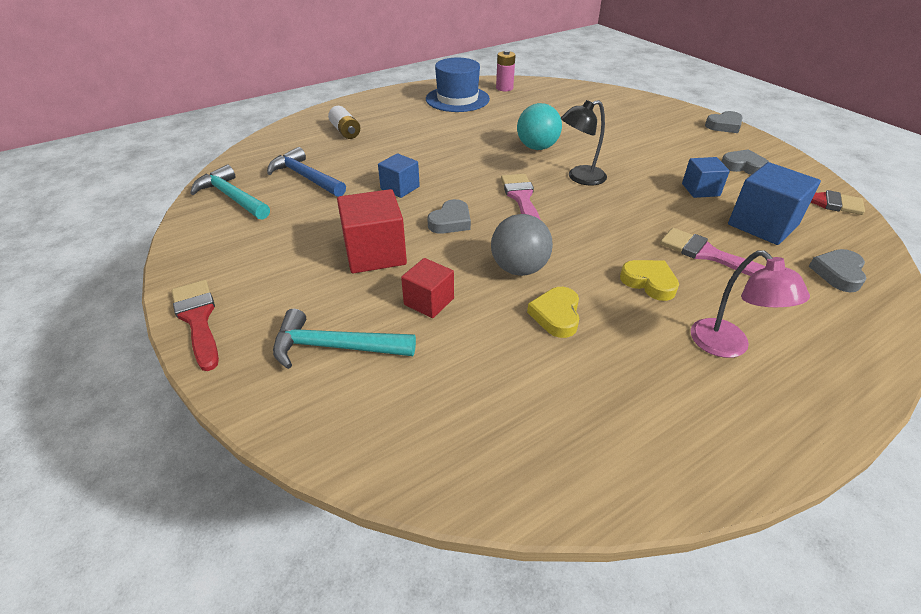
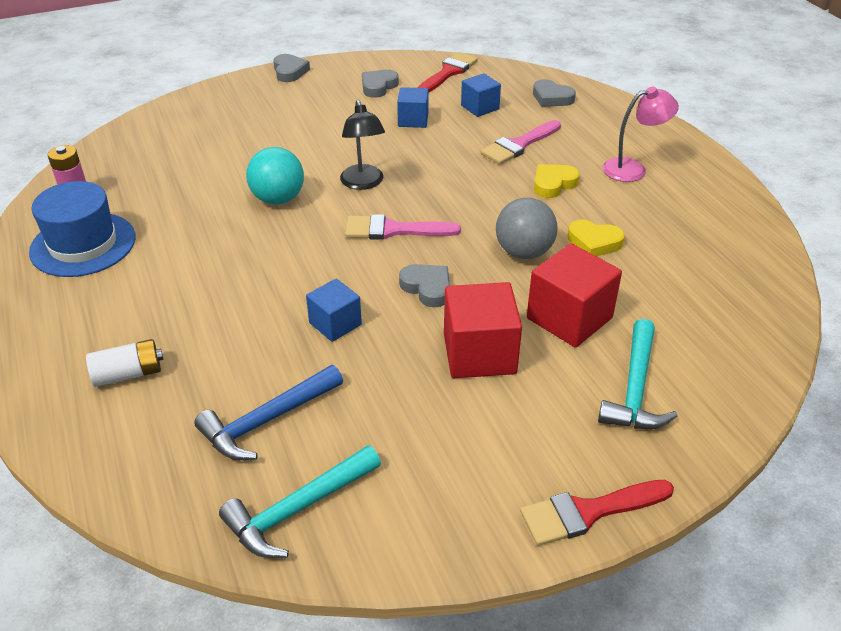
camera: 80 degrees left, 0 degrees up
(429, 301) = (569, 318): red cube -> red cube, size x1.65
(762, 225) = (480, 107): blue cube -> blue cube, size x0.61

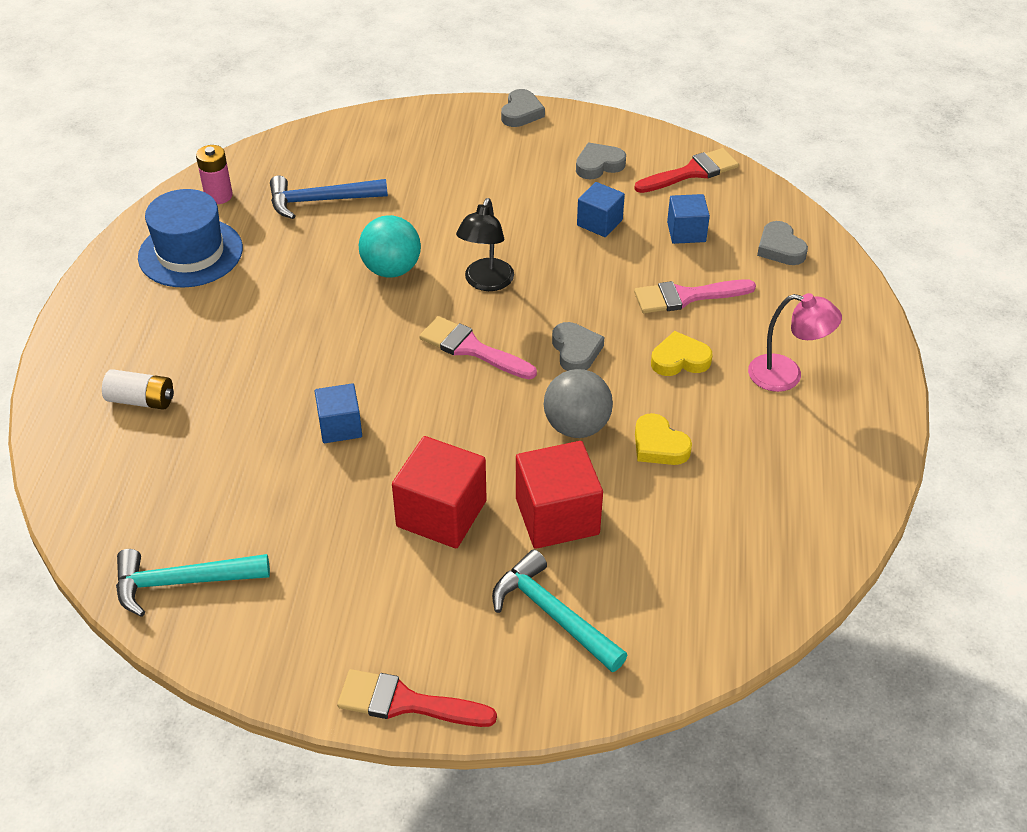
camera: 30 degrees right, 5 degrees up
(267, 421) = (216, 493): blue hammer -> blue hammer (320, 201)
(427, 288) = (451, 425): grey heart -> grey heart (576, 351)
(635, 388) = (553, 614): turquoise hammer -> turquoise hammer turned 90 degrees clockwise

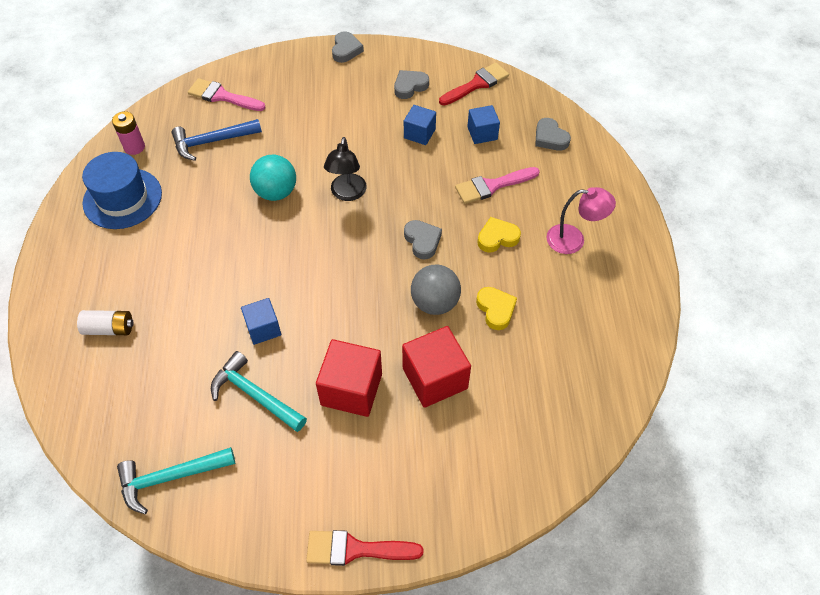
camera: 10 degrees left, 10 degrees up
(471, 348) = (347, 250): pink brush -> pink brush (222, 96)
(553, 614) = (447, 459): turquoise hammer -> turquoise hammer (255, 395)
(659, 445) = (496, 309): yellow heart -> yellow heart turned 150 degrees counterclockwise

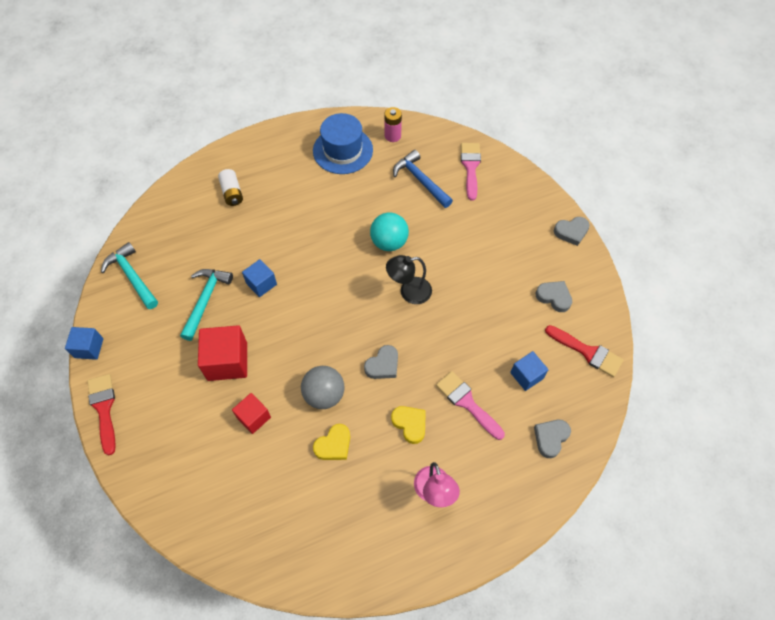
camera: 70 degrees right, 5 degrees up
(419, 133) = (501, 324): blue cube -> blue cube (89, 348)
(435, 378) = (253, 417): red cube -> red cube, size x0.61

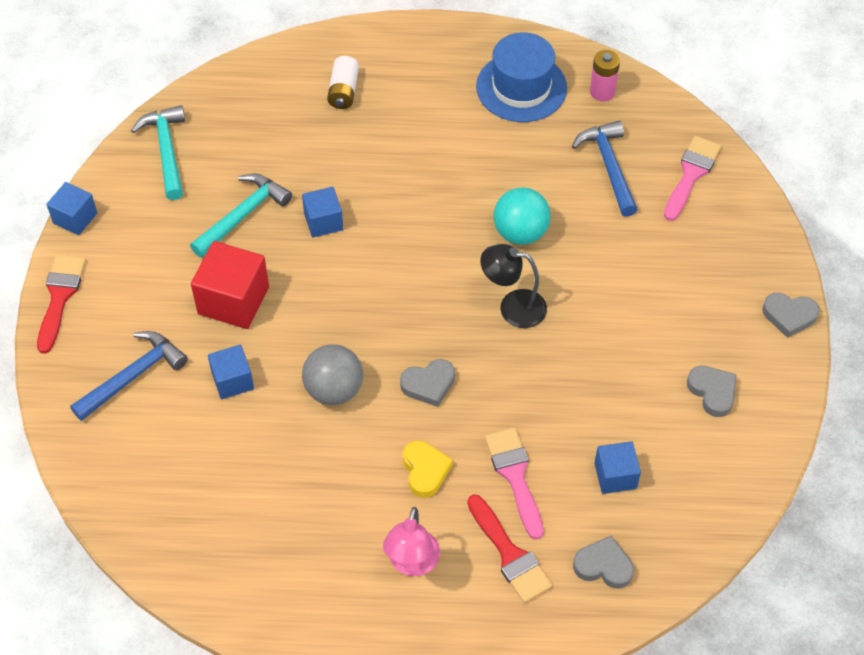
camera: 25 degrees right, 5 degrees down
(183, 444) = (133, 376): none -> blue hammer
(253, 417) = (232, 380): red cube -> blue cube
(334, 445) = (315, 454): yellow heart -> none
(550, 438) = (603, 566): grey heart -> grey heart turned 45 degrees clockwise
(587, 352) = (718, 481): red brush -> red brush (510, 554)

